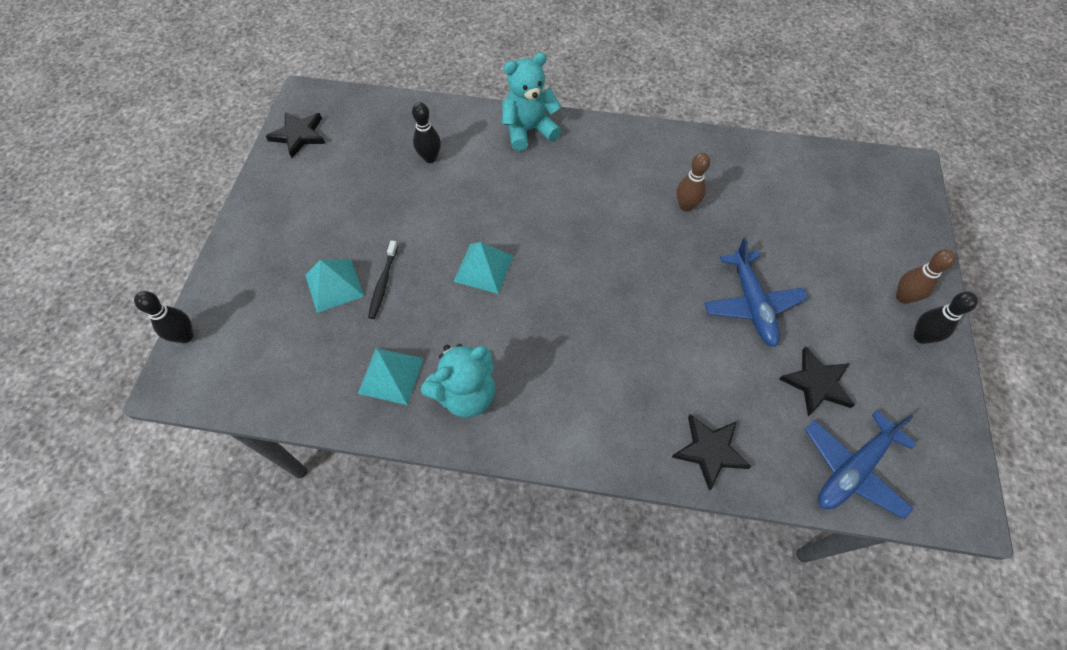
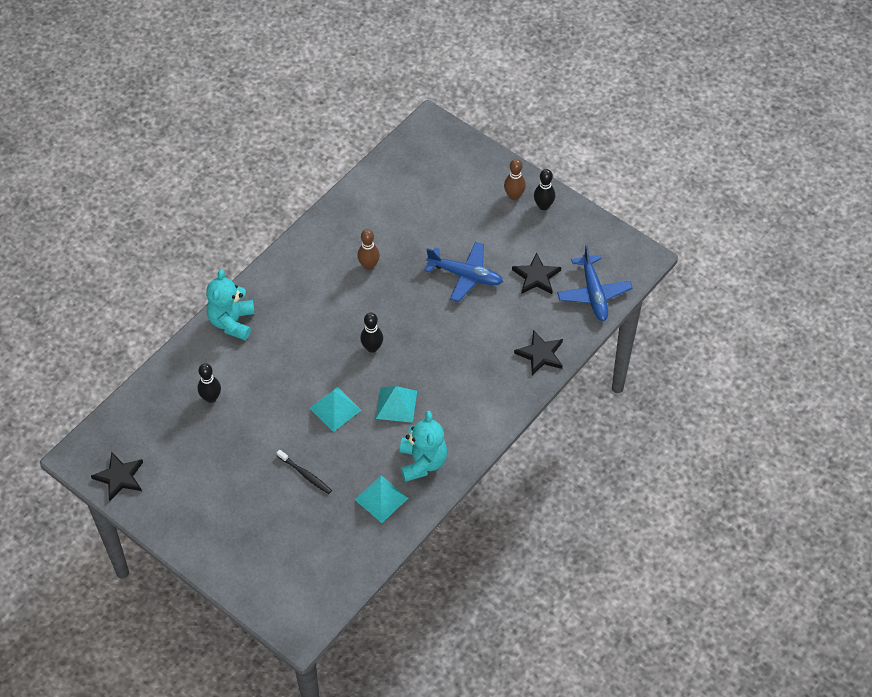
camera: 60 degrees left, 5 degrees down
(185, 336) = (265, 613): black bowling pin -> black bowling pin (372, 347)
(334, 285) = (286, 505): turquoise pyramid -> turquoise pyramid (396, 404)

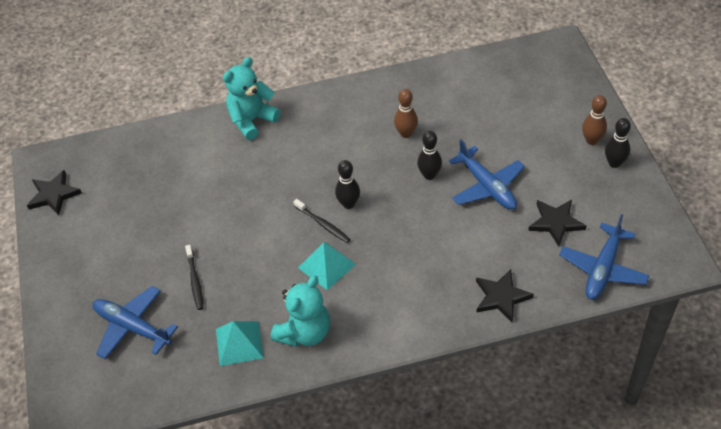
camera: 40 degrees right, 5 degrees down
(211, 398) = (180, 171): black bowling pin -> black bowling pin (429, 175)
(289, 536) = (132, 327): none -> blue plane
(335, 409) = (270, 239): turquoise pyramid -> none
(366, 374) = (323, 224): none -> black toothbrush

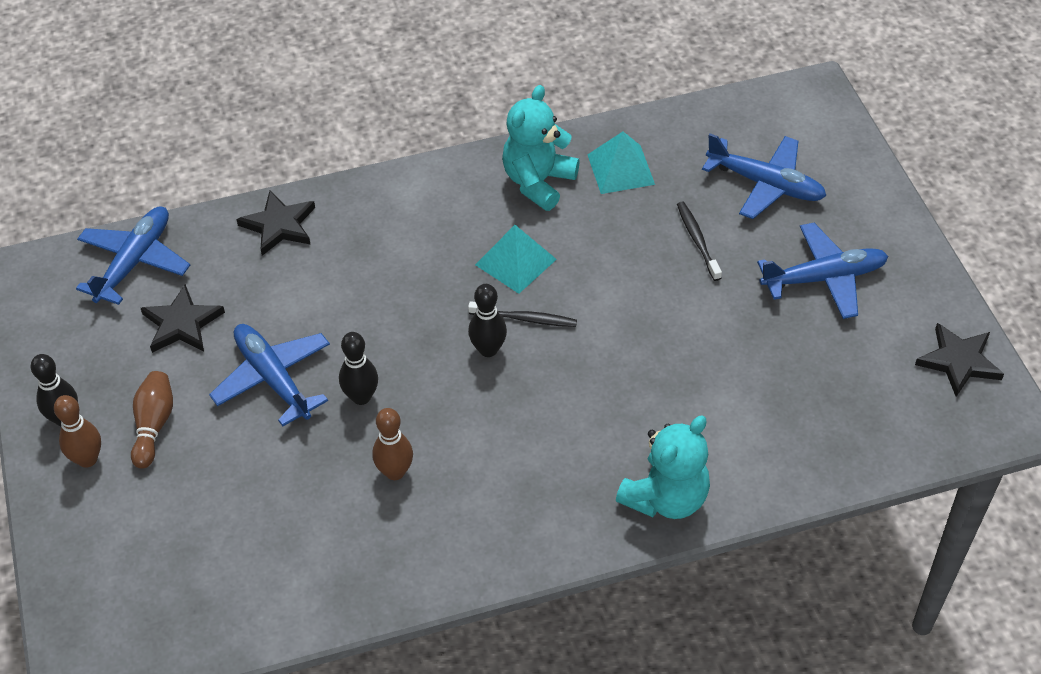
camera: 175 degrees right, 0 degrees up
(116, 251) = (824, 278): none -> blue plane
(323, 224) = (525, 319): black toothbrush -> black toothbrush turned 150 degrees clockwise
(556, 159) = (154, 425): none -> brown bowling pin

